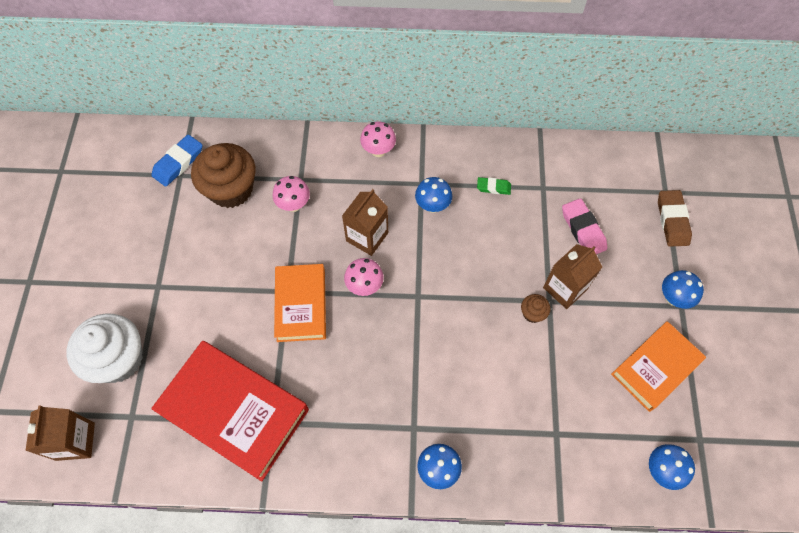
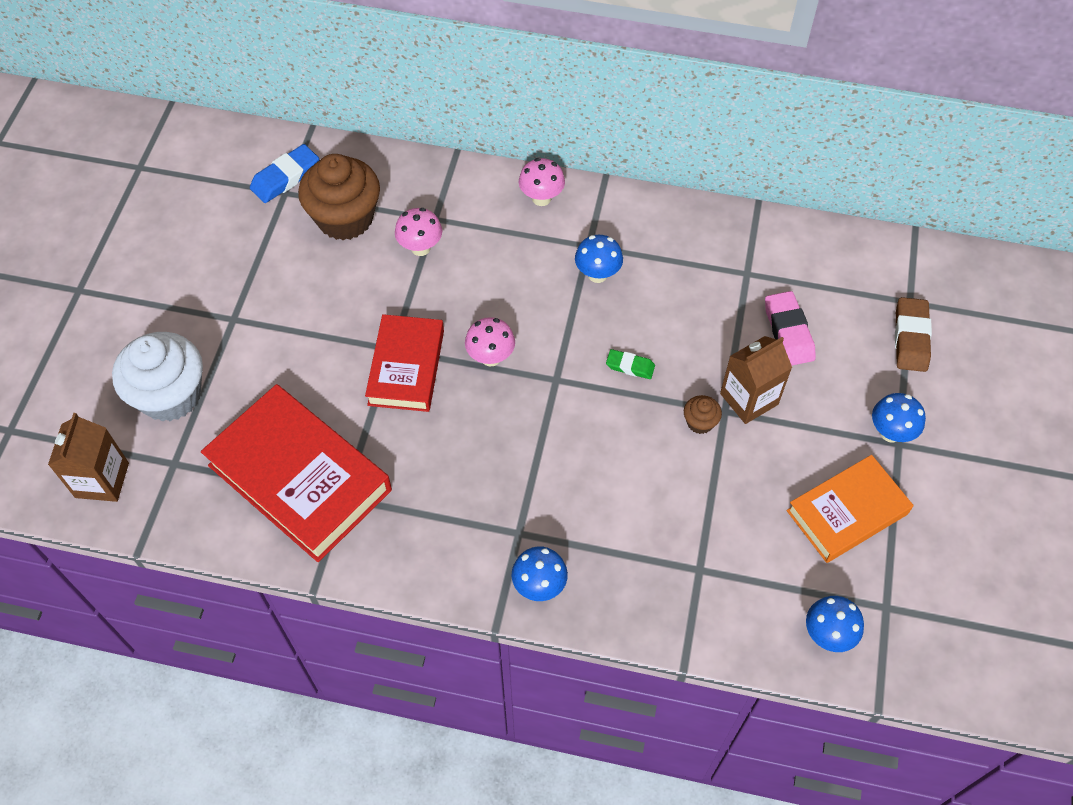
camera: 10 degrees right, 5 degrees down
(301, 305) = (406, 367): orange book -> red book
(367, 237) = (505, 299): brown carton -> none
(493, 187) = (681, 264): green eraser -> green eraser (630, 366)

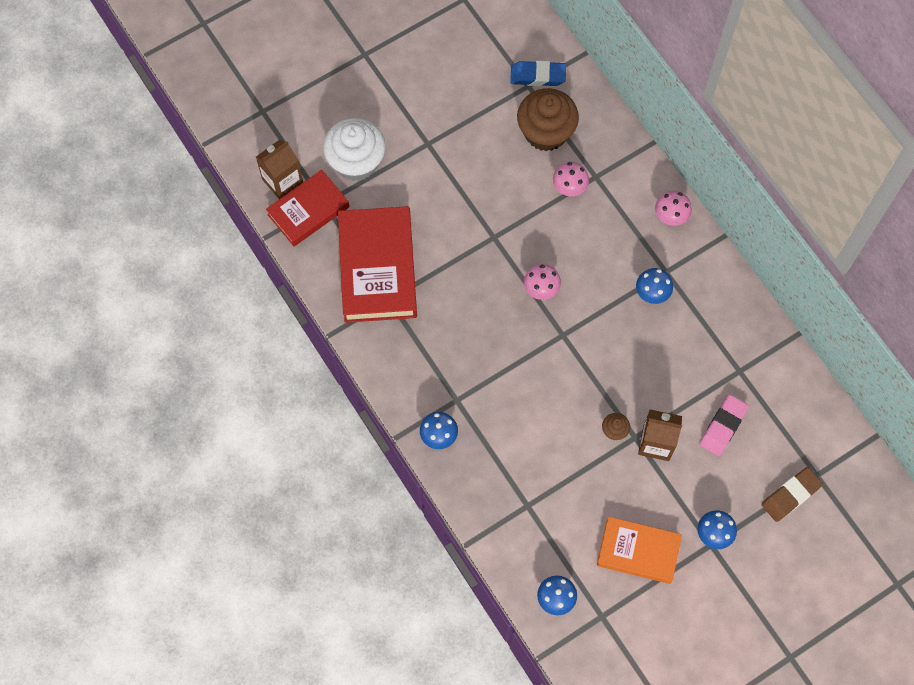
camera: 45 degrees right, 10 degrees up
(406, 367) = (490, 255): red book -> red book (308, 211)
(630, 366) = (611, 364): green eraser -> none

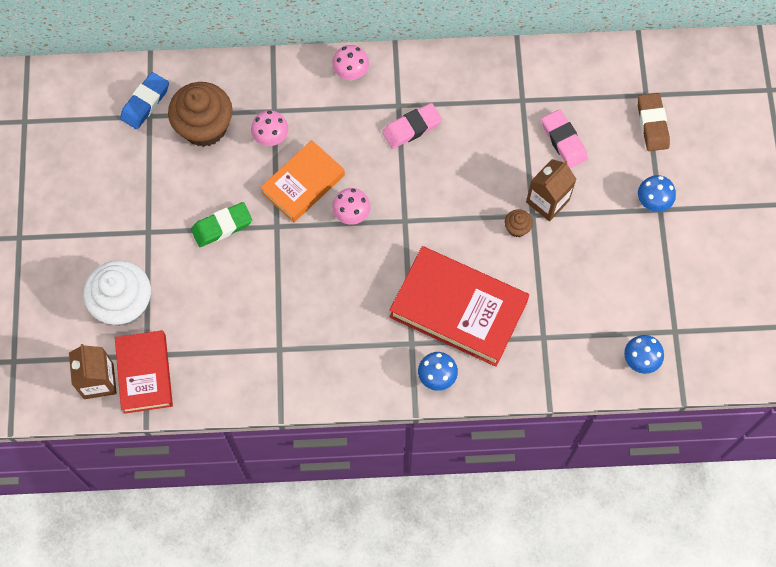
camera: 60 degrees left, 0 degrees up
(378, 268) = (242, 342): red book -> red book (458, 309)
(467, 196) = (222, 226): none -> green eraser
(638, 552) = (635, 270): orange book -> orange book (303, 184)
(652, 294) = (411, 128): blue mushroom -> pink eraser

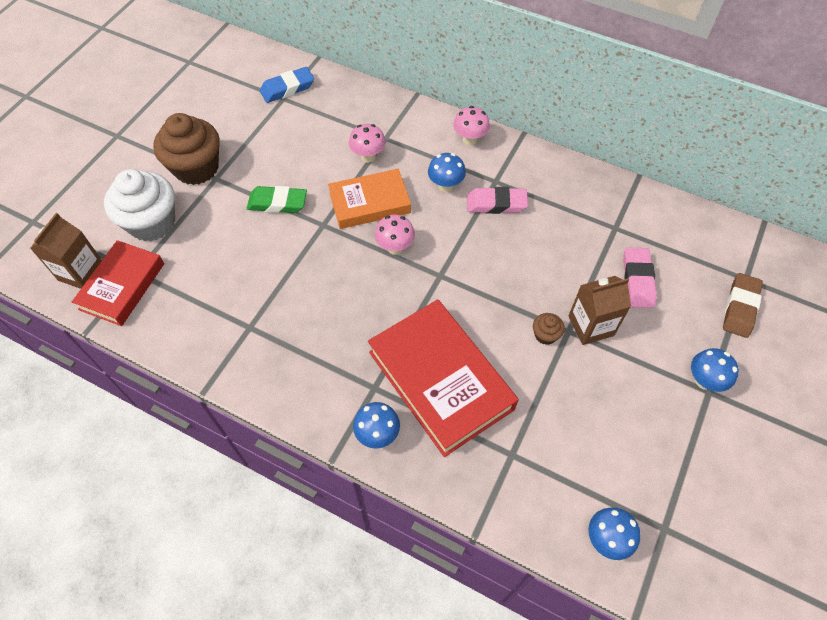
camera: 30 degrees right, 10 degrees down
(204, 127) = (320, 124): brown cupcake -> brown cupcake (196, 168)
(358, 132) = (445, 185): none -> blue mushroom

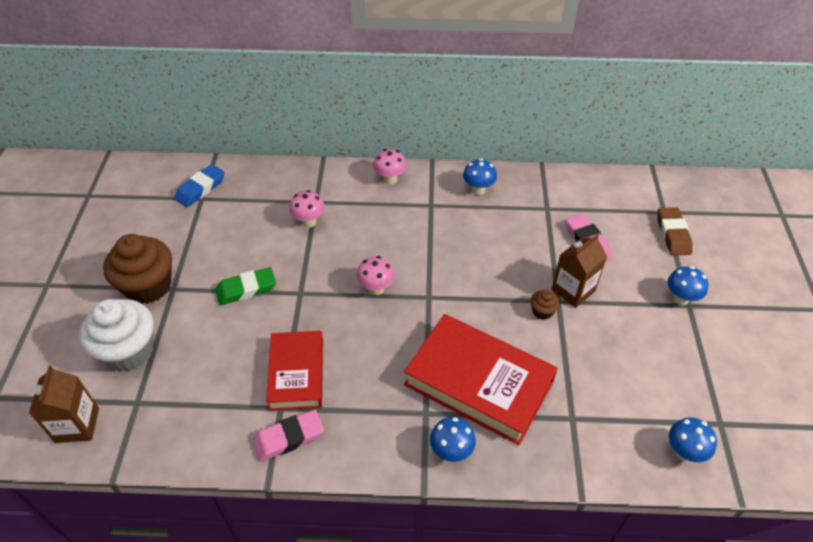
camera: 25 degrees left, 10 degrees down
(122, 286) = (129, 421): red book -> red book (297, 373)
(370, 203) = (332, 260): orange book -> none
(445, 185) = (391, 223): blue mushroom -> blue mushroom (478, 190)
(496, 204) = (442, 222): pink eraser -> pink eraser (288, 438)

